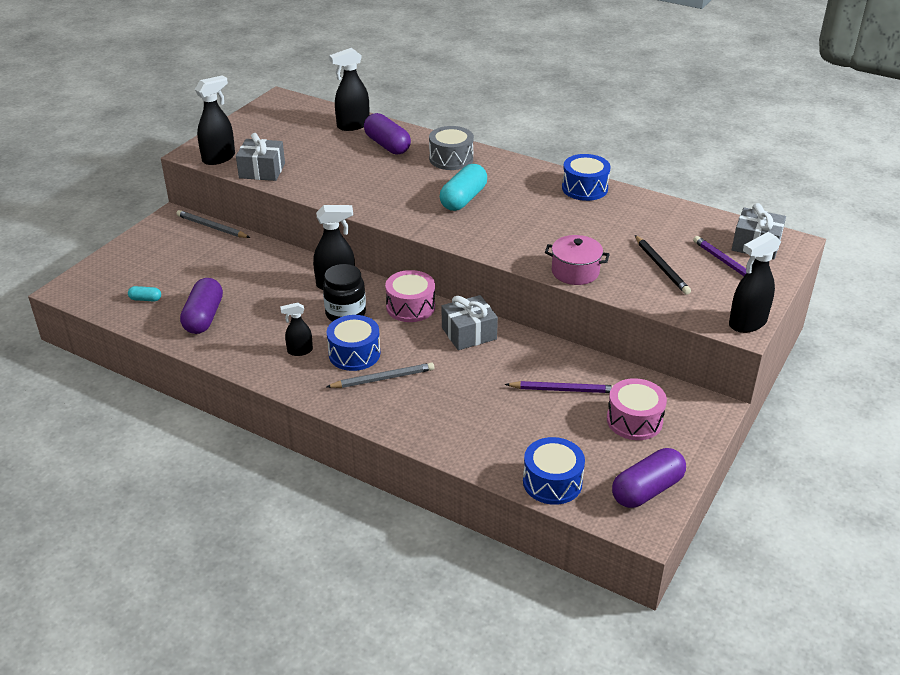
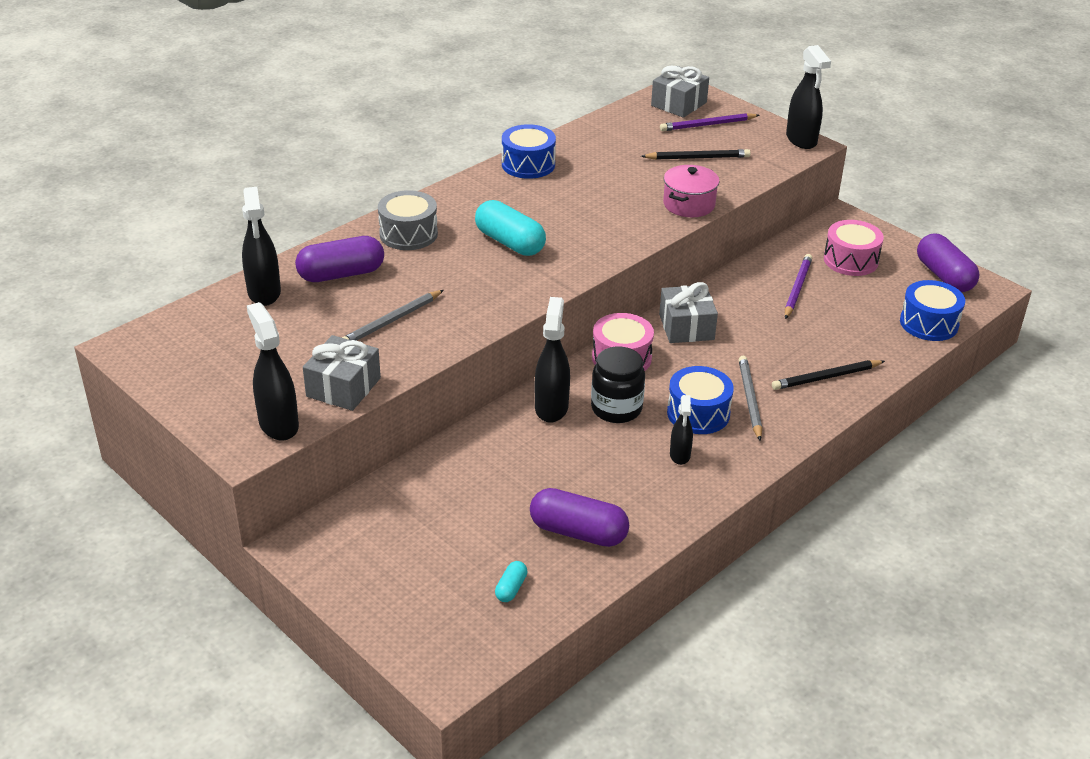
camera: 75 degrees left, 0 degrees up
(212, 227) = (350, 504): grey pencil -> grey pencil (391, 321)
(432, 419) = (826, 377): none -> black pencil

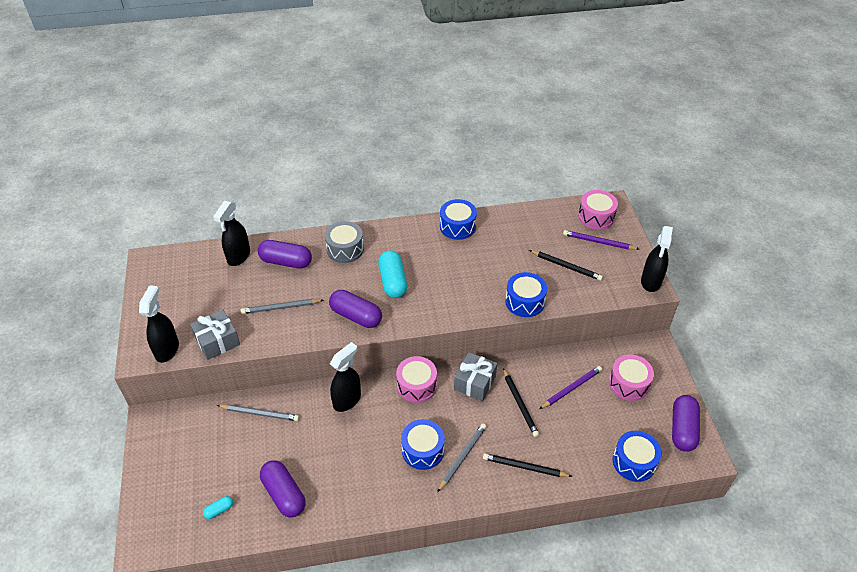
camera: 35 degrees right, 10 degrees up
(451, 470) = (259, 413): none -> grey pencil
(503, 291) = (356, 316): none -> purple capsule
(616, 409) = (381, 421): black jar -> none
(679, 104) = (596, 217): grey gift -> pink drum
(680, 455) = (385, 474): black spray bottle -> none
(689, 204) = (525, 302): pink pot -> blue drum
(758, 325) = (520, 404): none -> black pencil

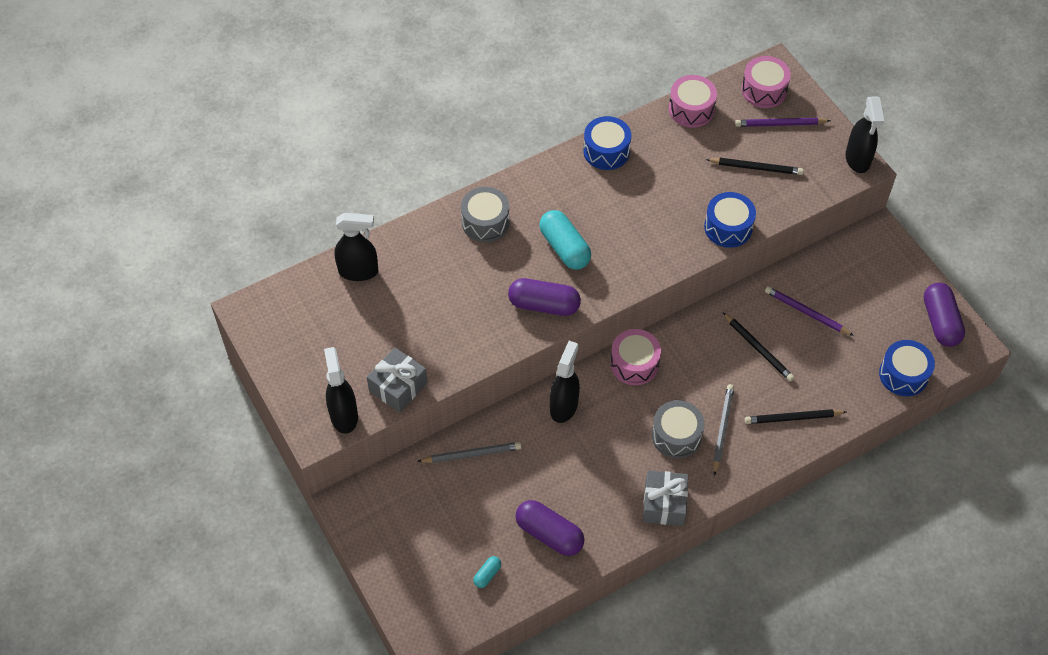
camera: 20 degrees left, 10 degrees up
(238, 256) = (359, 271): black spray bottle -> black spray bottle turned 90 degrees counterclockwise
(281, 308) = (449, 322): grey pencil -> none
(286, 262) = (422, 260): purple capsule -> none
(423, 450) = (676, 435): blue drum -> grey drum
(475, 382) = (698, 339): grey gift -> grey gift (664, 504)
(571, 388) = (806, 312): purple pencil -> purple pencil turned 90 degrees counterclockwise
(628, 384) = (866, 287): pink drum -> pink drum (691, 109)

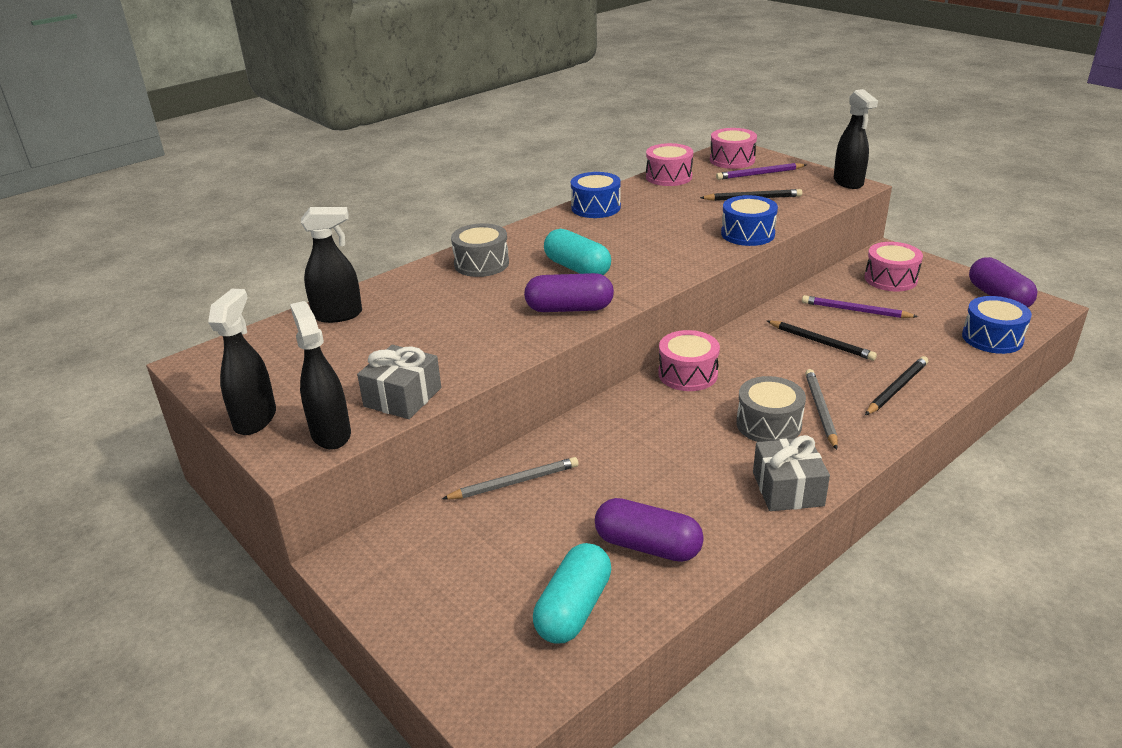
camera: 10 degrees left, 25 degrees down
(487, 574) = (573, 609): turquoise capsule -> turquoise capsule, size x2.12
(564, 406) = (618, 420): black spray bottle -> black spray bottle (255, 419)
(793, 418) = (896, 388): black pencil -> black pencil turned 150 degrees clockwise
(859, 274) = (890, 279): none -> pink drum

